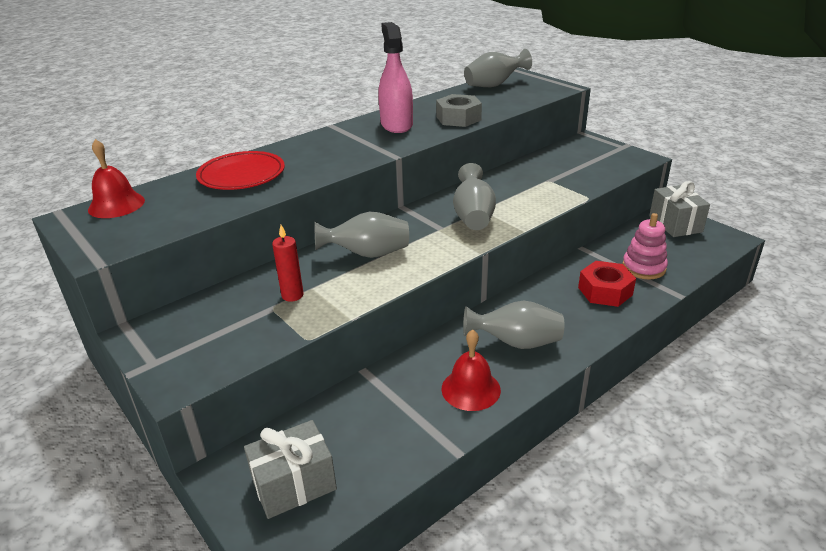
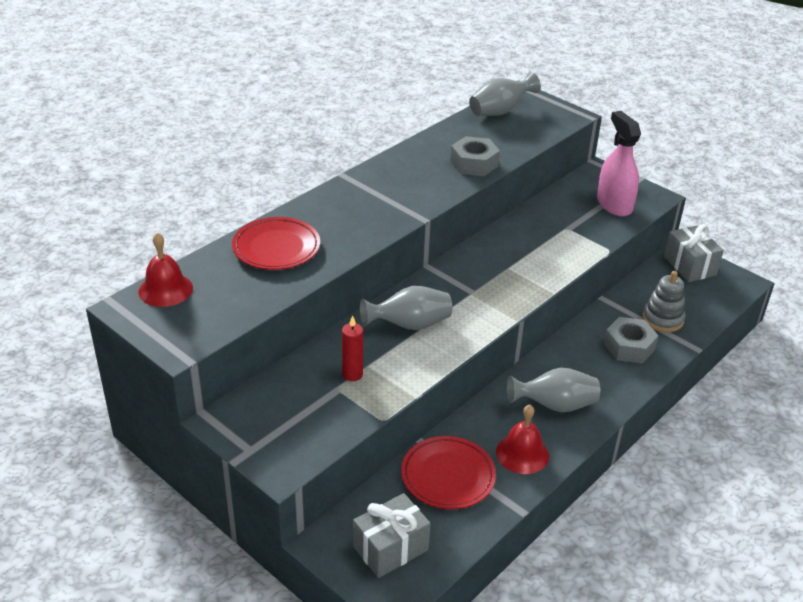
camera: 10 degrees left, 5 degrees up
(382, 408) = (448, 476): none -> red plate
(396, 125) = (412, 173): pink spray bottle -> pink spray bottle (614, 204)
(473, 217) = (501, 277): grey vase -> none
(605, 291) = (629, 347): red nut -> grey nut
(643, 268) = (662, 319): pink stacking toy -> grey stacking toy

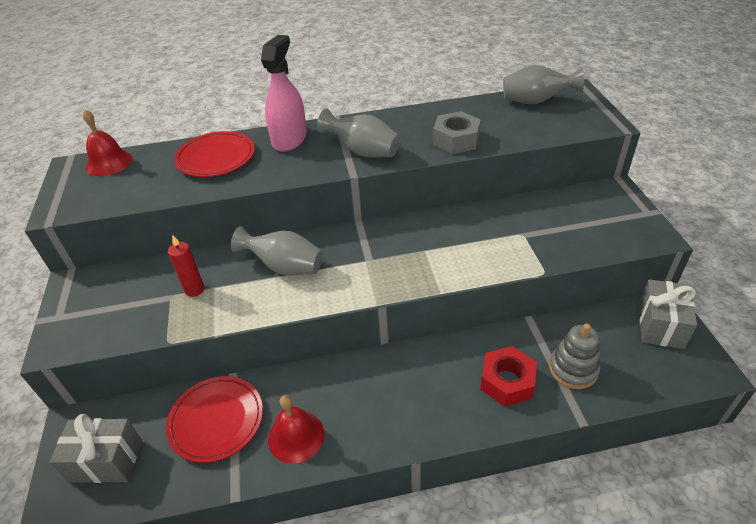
camera: 40 degrees right, 5 degrees up
(554, 405) = (373, 404): grey vase -> grey vase (363, 152)
(614, 204) = (598, 228): pink spray bottle -> pink spray bottle (289, 139)
(629, 347) = (507, 381): grey nut -> red nut

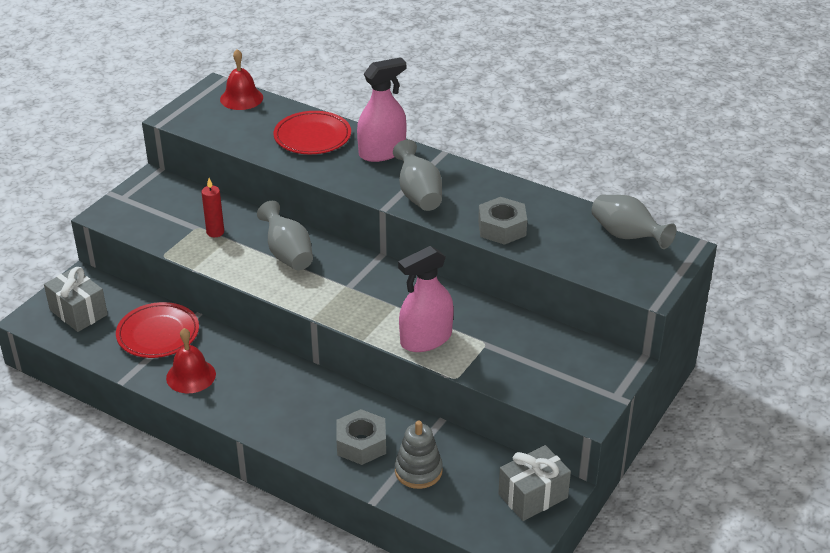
camera: 40 degrees right, 5 degrees down
(481, 259) = (426, 339): none -> pink spray bottle
(507, 381) = (361, 444): red nut -> grey nut

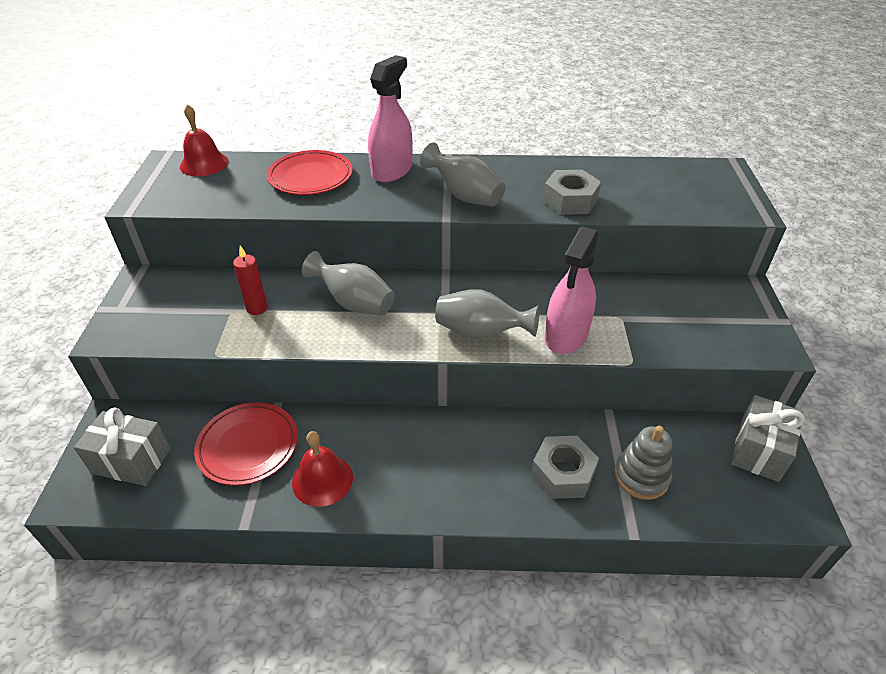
camera: 30 degrees left, 5 degrees up
(627, 236) = (675, 173): grey vase -> grey vase (481, 332)

